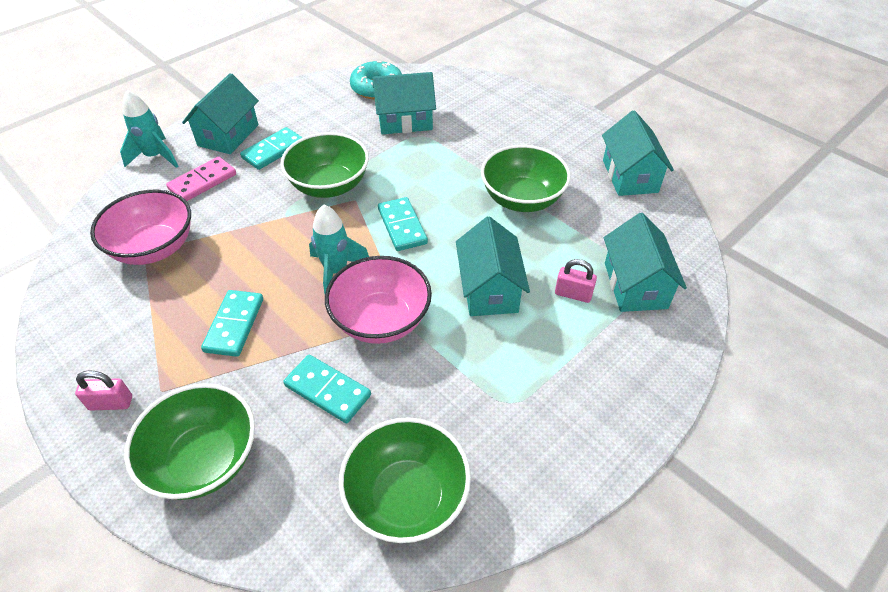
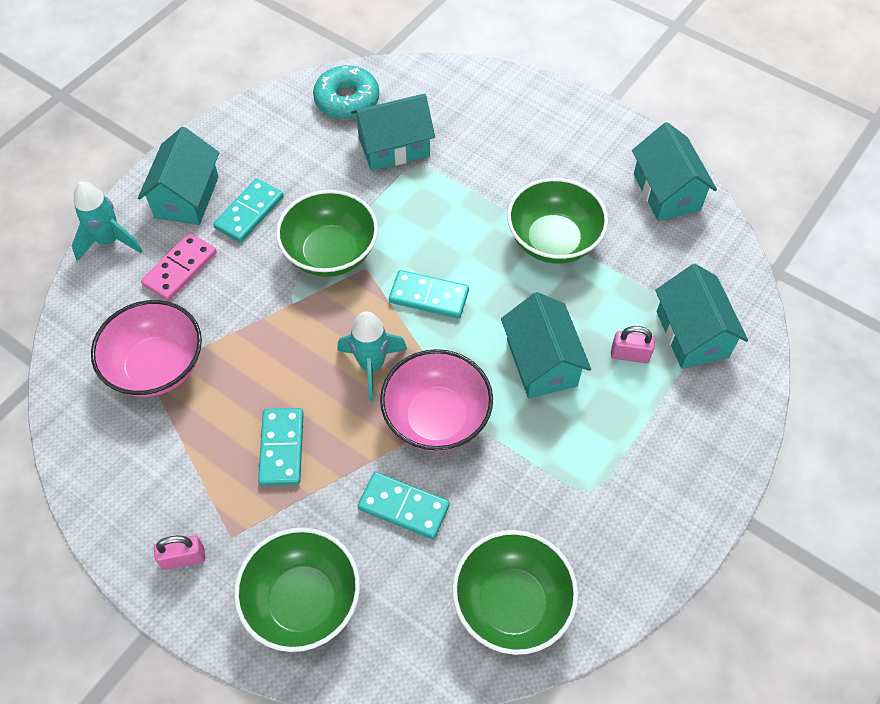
camera: 10 degrees left, 10 degrees up
(402, 226) = (429, 296): turquoise domino -> turquoise domino turned 45 degrees counterclockwise

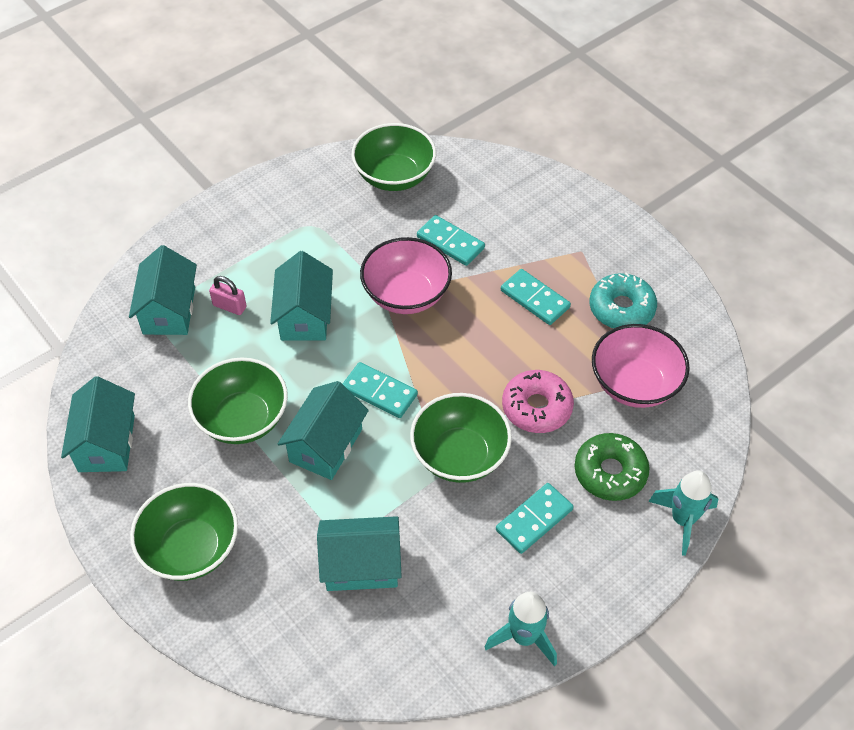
camera: 165 degrees left, 5 degrees down
(180, 269) = (610, 472): pink domino -> green donut
(184, 558) = (617, 245): pink padlock -> none
(187, 197) = (599, 555): turquoise house -> turquoise house (325, 445)
(261, 317) = (536, 407): none -> pink donut
(282, 448) = (534, 299): turquoise domino -> turquoise domino turned 60 degrees counterclockwise
(303, 601) = (535, 205): green bowl -> green bowl (191, 548)
(347, 100) = (396, 647): turquoise donut -> turquoise donut (621, 308)
(372, 366) = (447, 344): turquoise rocket -> turquoise rocket (524, 637)

